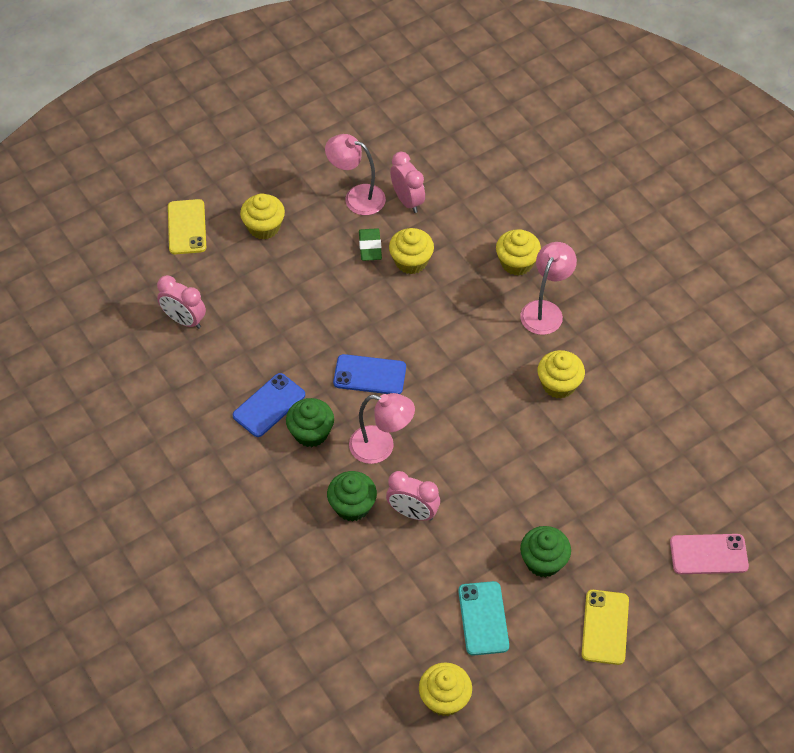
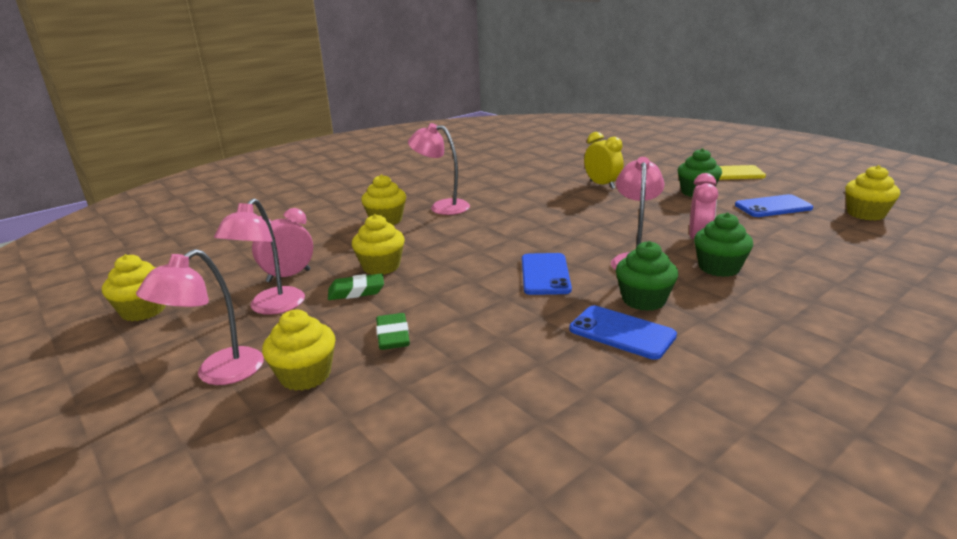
camera: 95 degrees left, 30 degrees down
(184, 320) = (498, 434): pink clock -> none
(187, 227) = (284, 464): yellow phone -> none
(277, 183) = (218, 373): none -> pink lamp
(298, 271) = (393, 336): none -> green eraser
(483, 618) = (773, 207): turquoise phone -> blue phone
(559, 384) = (521, 198): yellow cupcake -> yellow cupcake (143, 310)
(587, 472) = (602, 185): none -> yellow clock
(708, 554) = (643, 154): pink phone -> none

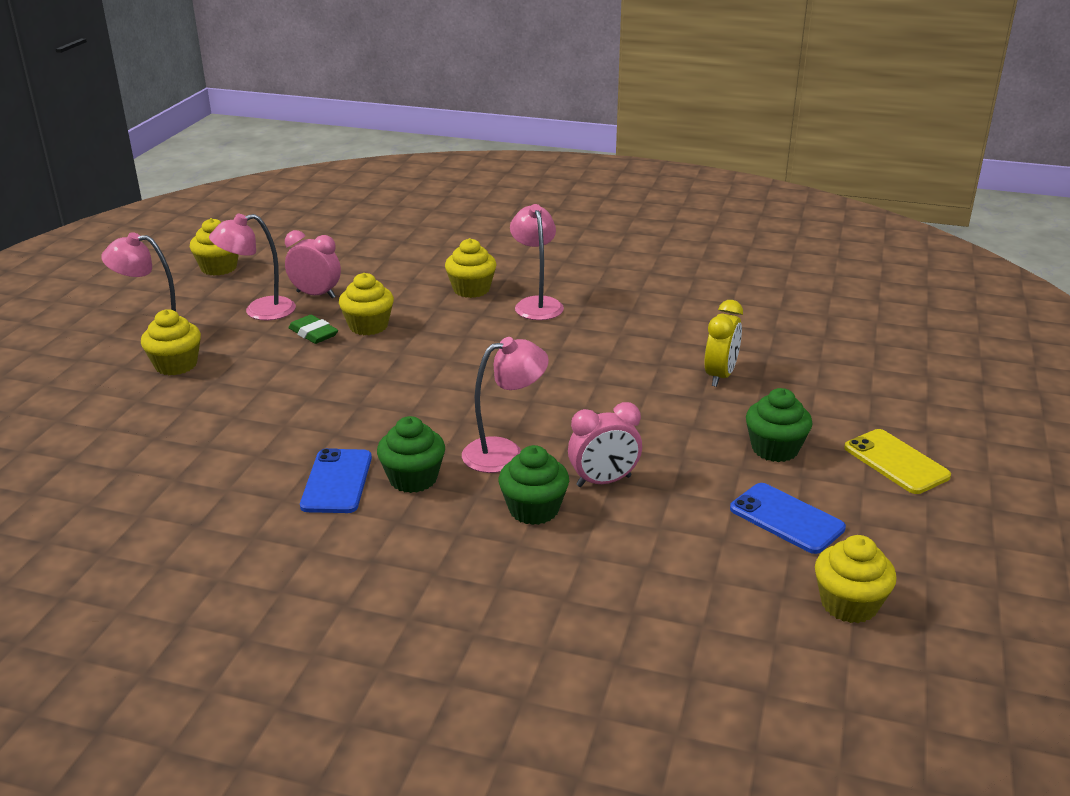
camera: 55 degrees right, 5 degrees up
(393, 336) = (253, 377): green eraser -> none
(545, 274) = (424, 410): blue phone -> none

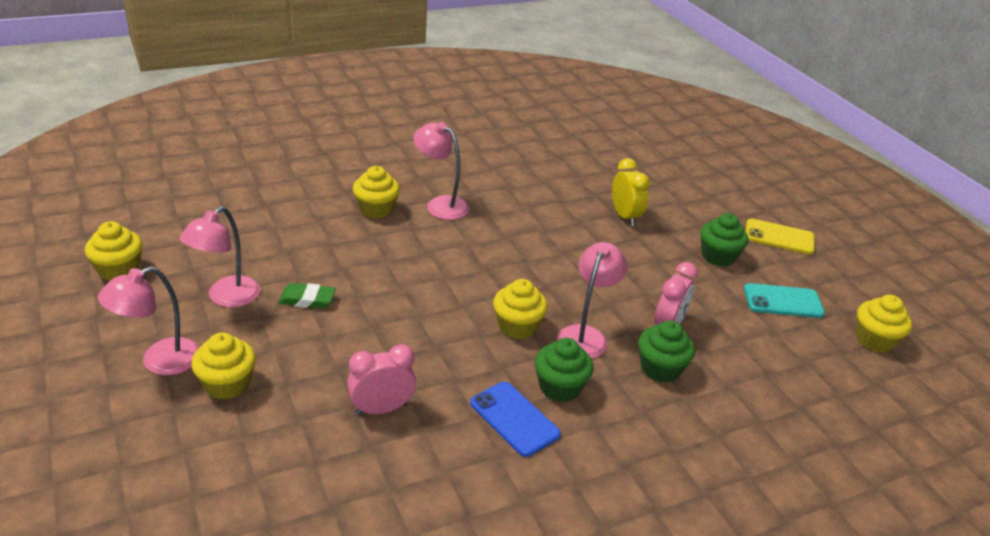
camera: 45 degrees left, 5 degrees up
(316, 295) = (255, 262): pink clock -> pink clock (381, 409)
(368, 326) = (343, 274): yellow cupcake -> yellow cupcake (517, 326)
(786, 519) = (783, 301): blue phone -> turquoise phone

